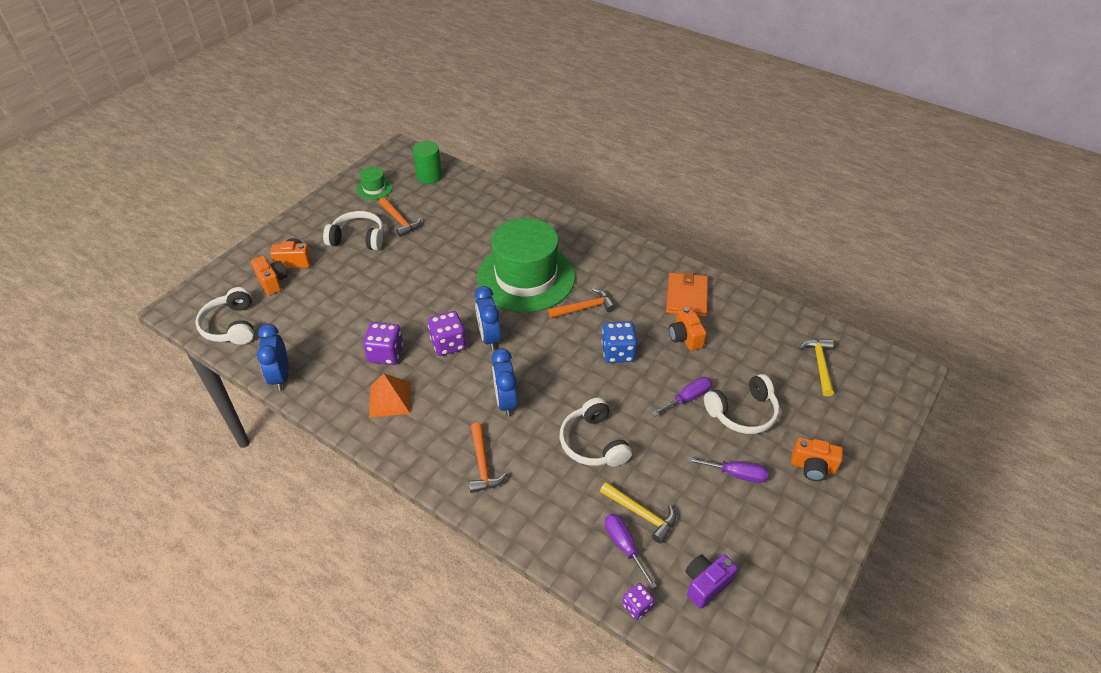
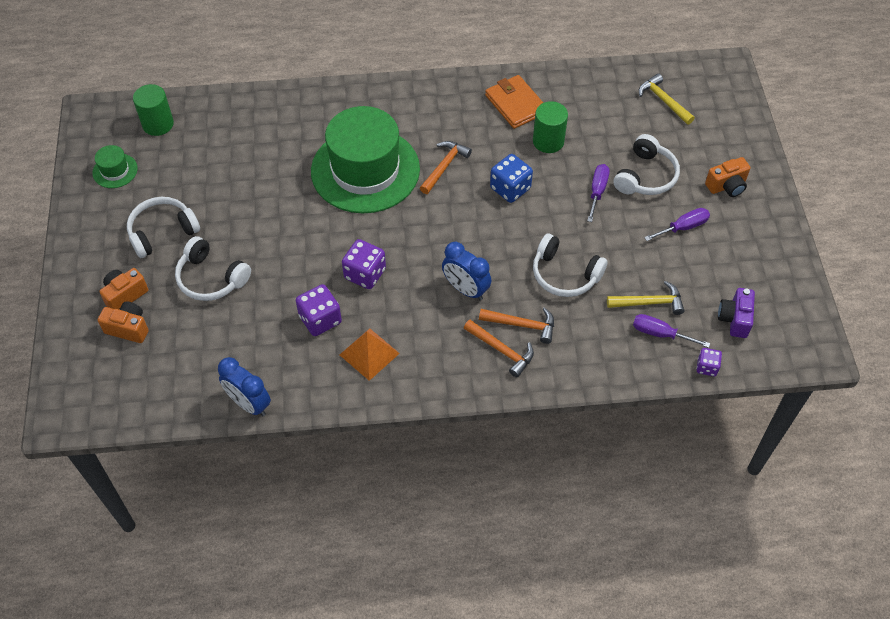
camera: 40 degrees left, 10 degrees up
(231, 326) = (141, 394): white headphones -> white headphones (211, 278)
(400, 221) = (183, 188): orange hammer -> orange hammer (522, 325)
(489, 337) = (393, 245): blue clock -> none
(685, 337) = (548, 141): orange camera -> green cylinder

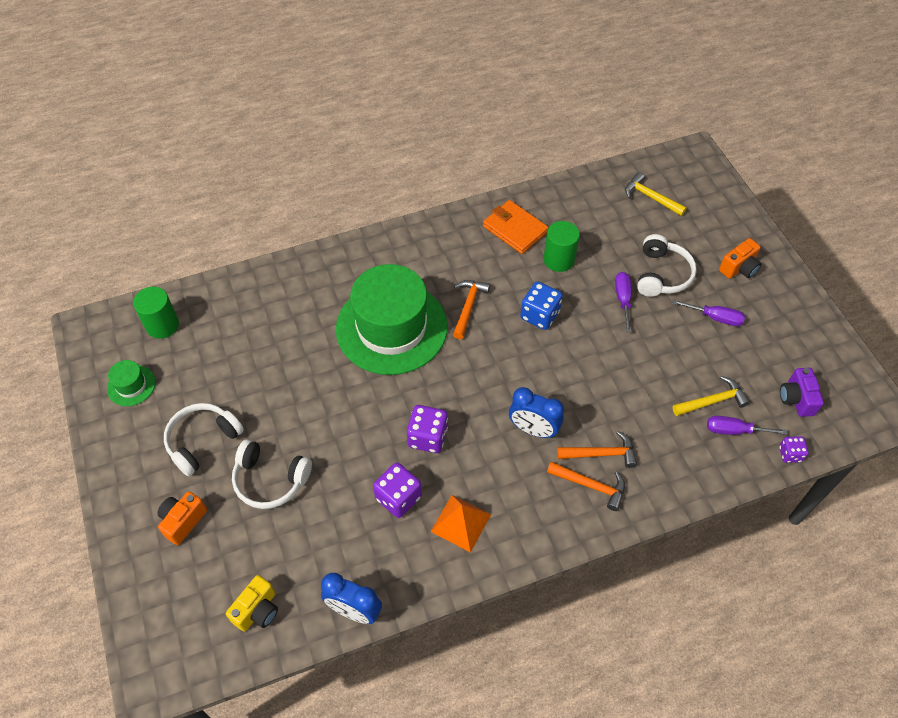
camera: 15 degrees left, 0 degrees up
(128, 328) = (198, 558): orange camera -> none
(165, 383) = (257, 610): none -> yellow camera
(565, 274) = (623, 391): white headphones -> none
(683, 227) = (715, 318): purple screwdriver -> purple screwdriver turned 60 degrees clockwise

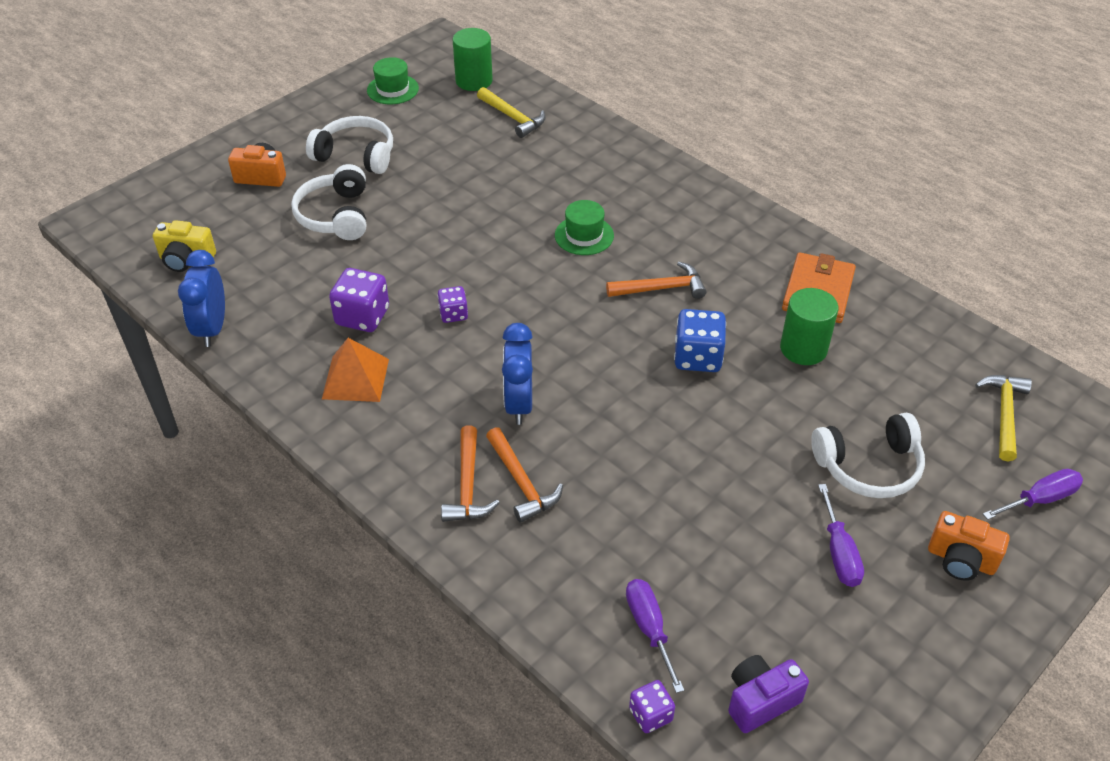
camera: 65 degrees right, 10 degrees down
(391, 327) = (584, 235): green hat -> green hat, size x0.41
(427, 437) = (453, 314): purple dice -> purple dice, size x0.59
(623, 299) = (789, 435): purple screwdriver -> purple screwdriver (1040, 499)
(713, 401) = (685, 588): yellow hammer -> yellow hammer (513, 118)

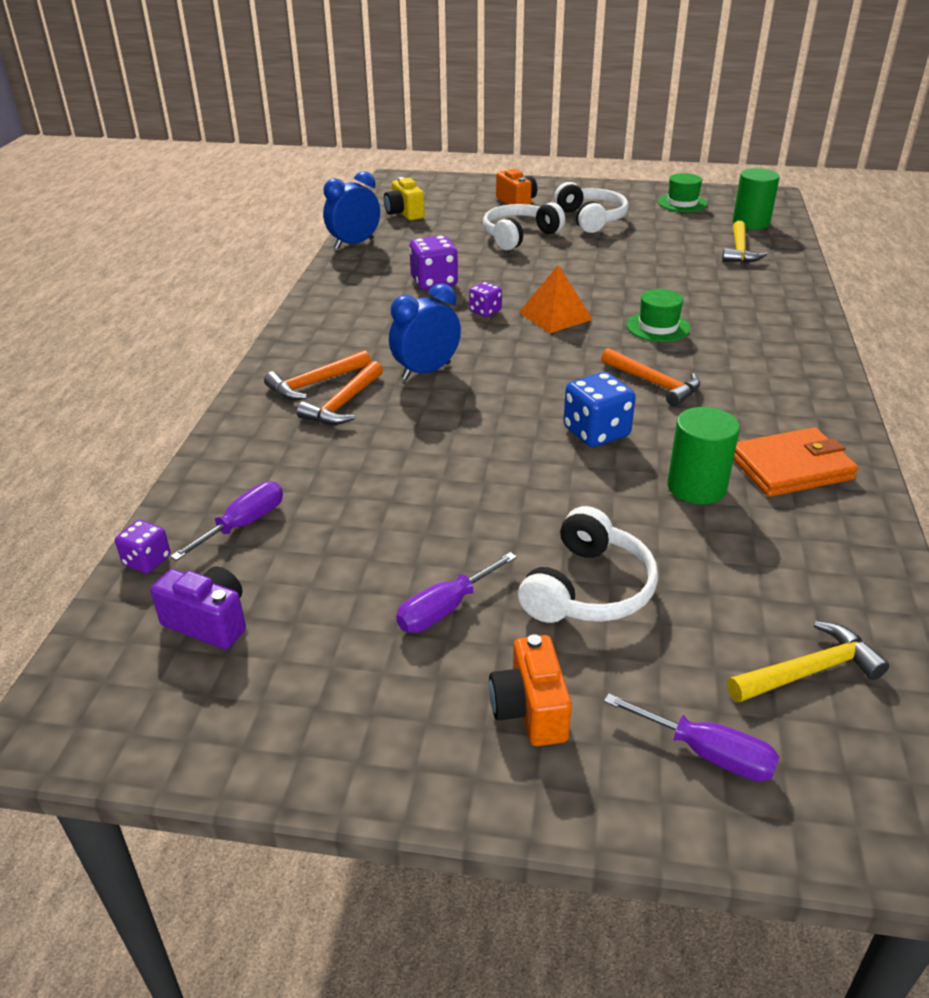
camera: 55 degrees right, 10 degrees down
(355, 378) = (370, 303): orange pyramid -> orange pyramid (555, 316)
(869, 466) = (588, 589): white headphones -> white headphones turned 105 degrees counterclockwise

